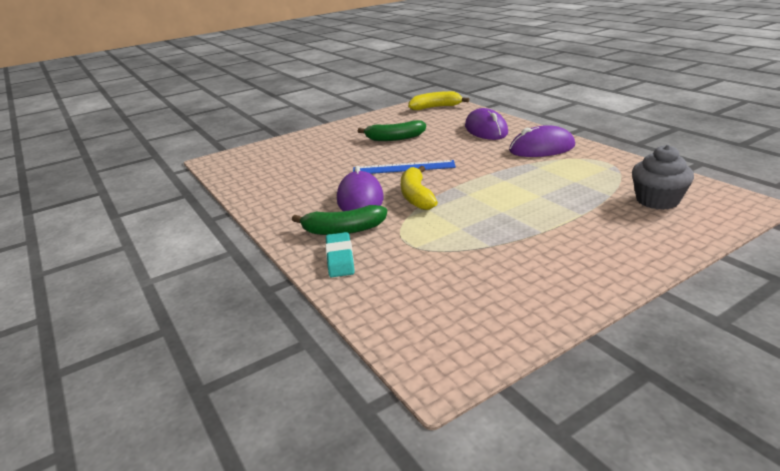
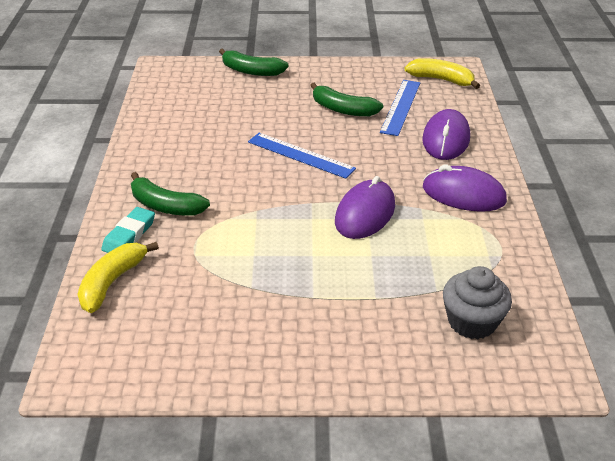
camera: 30 degrees right, 10 degrees up
(294, 141) = (251, 71): none -> green banana
(360, 199) = (218, 176): purple mouse -> purple mouse (365, 213)
(416, 196) = (266, 197): yellow banana -> yellow banana (112, 282)
(431, 125) = (401, 107): none -> blue ruler

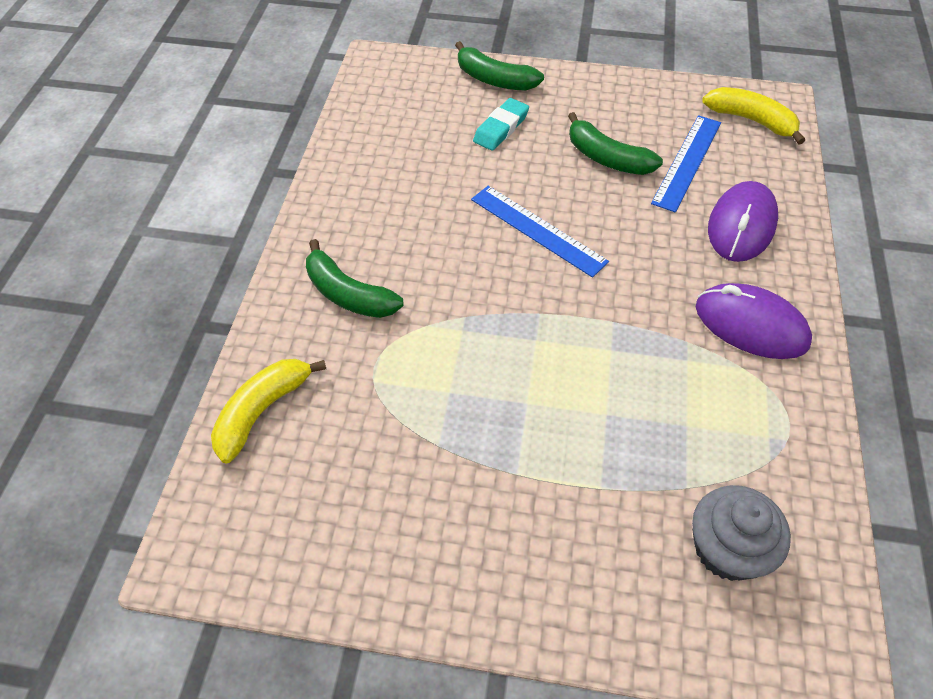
camera: 10 degrees right, 15 degrees up
(129, 235) = (295, 336): turquoise eraser -> turquoise eraser (501, 128)
(365, 213) = (609, 341): purple mouse -> none

